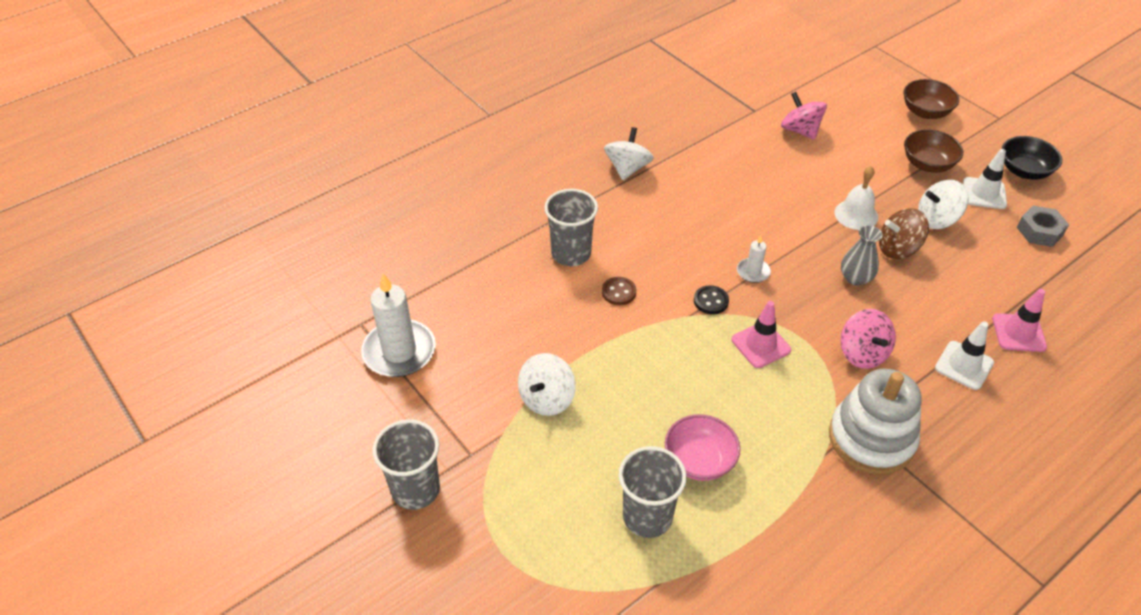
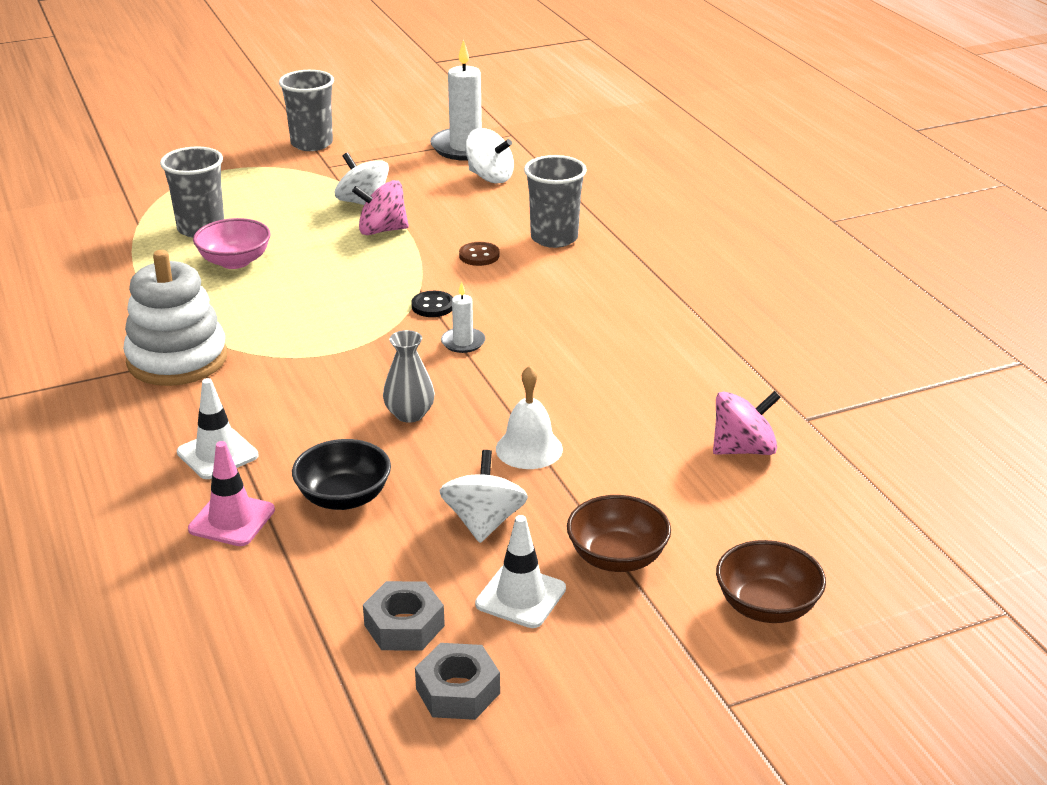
camera: 105 degrees right, 15 degrees down
(627, 168) = (694, 293): white spinning top -> white spinning top (490, 177)
(761, 345) = (348, 323): pink traffic cone -> none
(862, 353) = (289, 385): pink spinning top -> pink spinning top (382, 230)
(897, 249) = (443, 465): brown spinning top -> none
(1024, 171) = (559, 671): black bowl -> black bowl (344, 497)
(1065, 202) = (458, 691): none -> grey nut

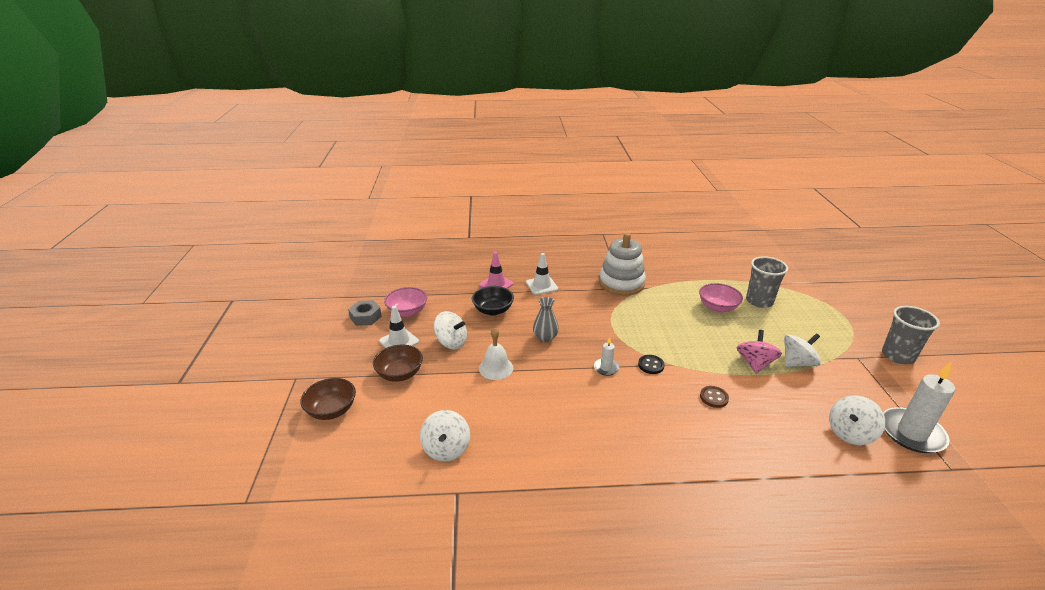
camera: 110 degrees right, 0 degrees up
(404, 625) = (407, 312): grey nut -> pink bowl
(554, 238) = (738, 441): grey cup -> none
(743, 449) = (446, 449): pink spinning top -> white spinning top

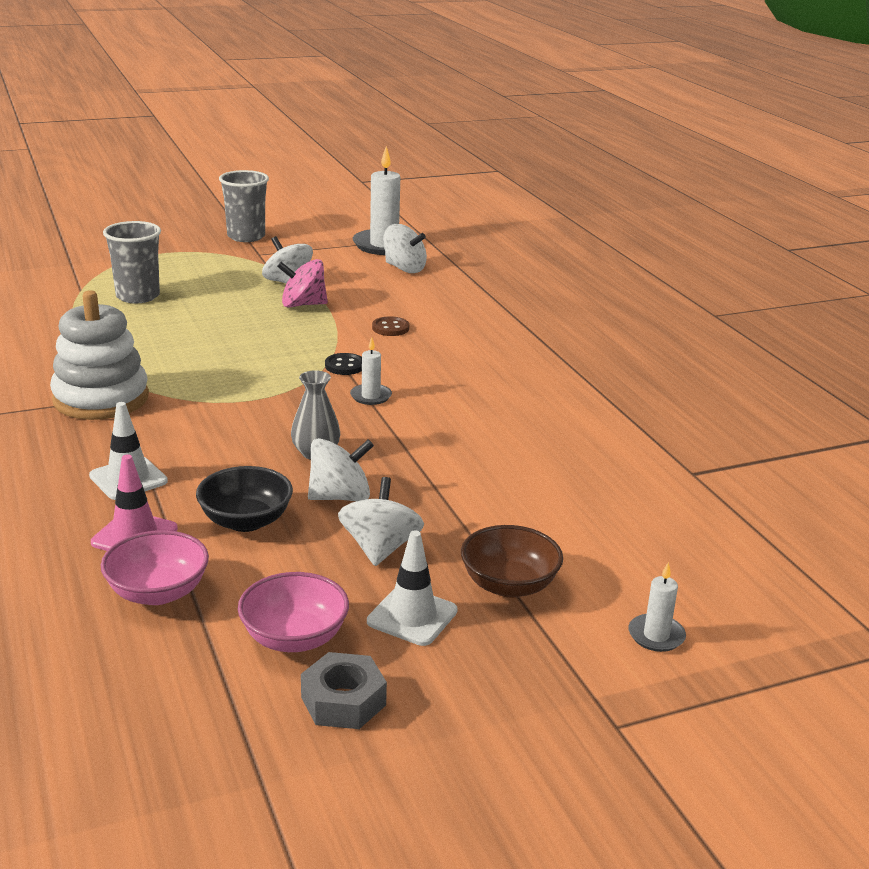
camera: 110 degrees left, 5 degrees down
(332, 410) = (656, 635): brown bowl -> white candle
(446, 449) = (633, 496): white spinning top -> white spinning top (340, 497)
(496, 368) = (427, 487): white bell -> none
(717, 307) = (165, 323): pink bowl -> pink bowl (158, 592)

